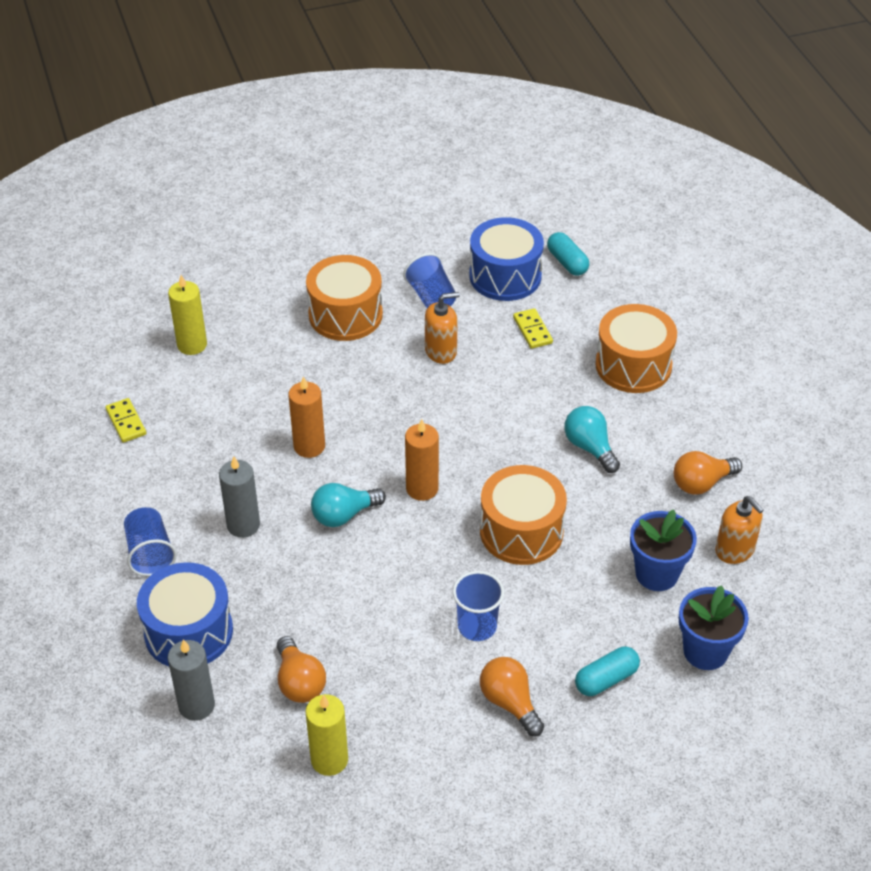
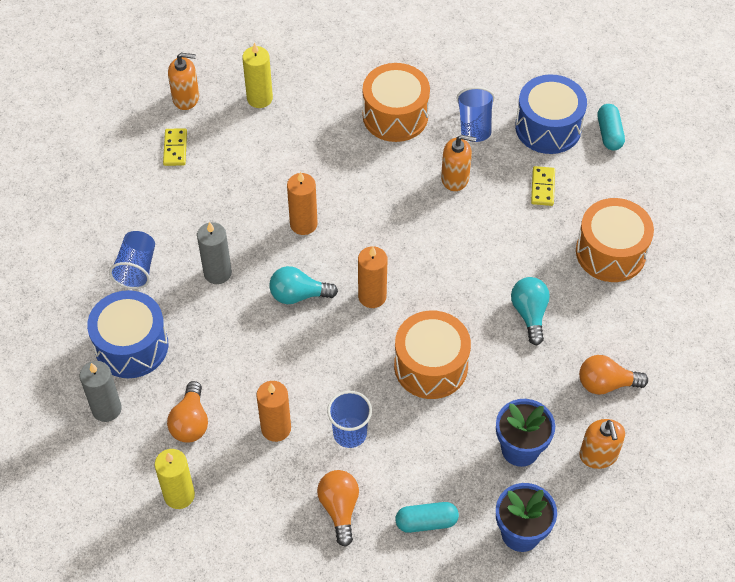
camera: 25 degrees right, 10 degrees up
(110, 370) = (186, 98): none -> orange soap dispenser
(396, 652) = (276, 428): none -> orange candle

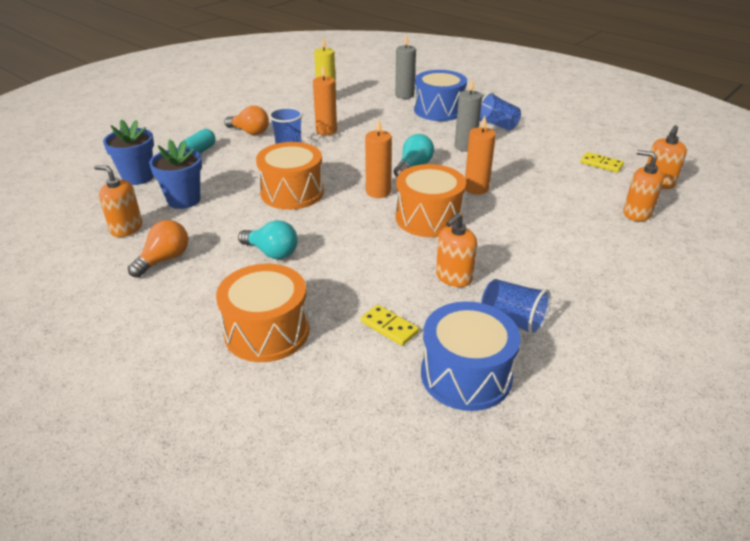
camera: 125 degrees right, 20 degrees down
(190, 422) = (365, 111): orange light bulb -> none
(259, 98) = (637, 213): yellow candle -> orange soap dispenser
(395, 115) = (564, 275): orange drum -> orange drum (428, 218)
(609, 133) = (413, 425): turquoise capsule -> none

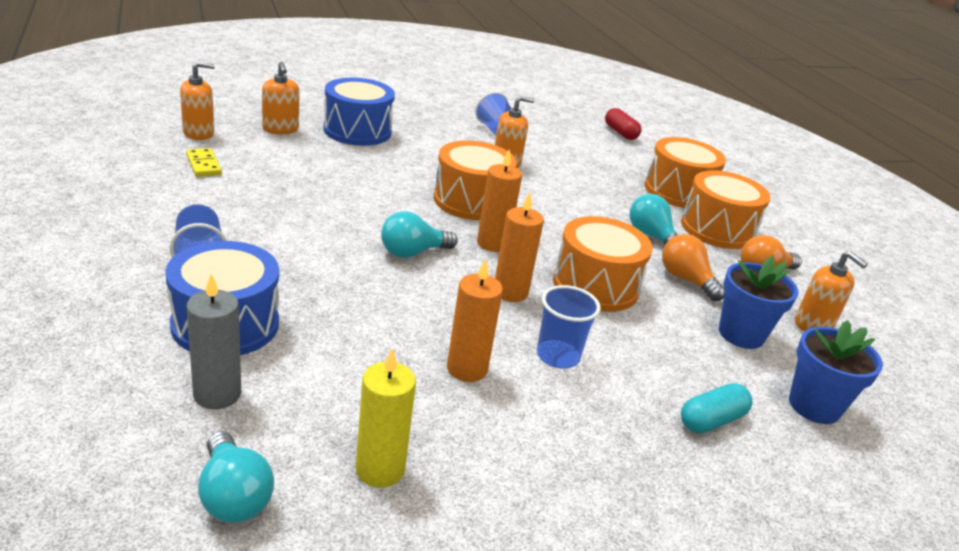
camera: 155 degrees left, 5 degrees down
(212, 292) = (717, 229): none -> orange drum
(250, 132) = (604, 431): orange light bulb -> orange light bulb (686, 280)
(362, 82) = (233, 496): none -> turquoise light bulb
(389, 327) = (586, 161): yellow domino -> none
(394, 428) = (620, 133): none -> red capsule
(465, 147) = (306, 247): grey candle -> none
(466, 375) = (558, 130): blue drum -> blue drum (357, 131)
(476, 188) = (382, 202): orange candle -> orange candle (510, 292)

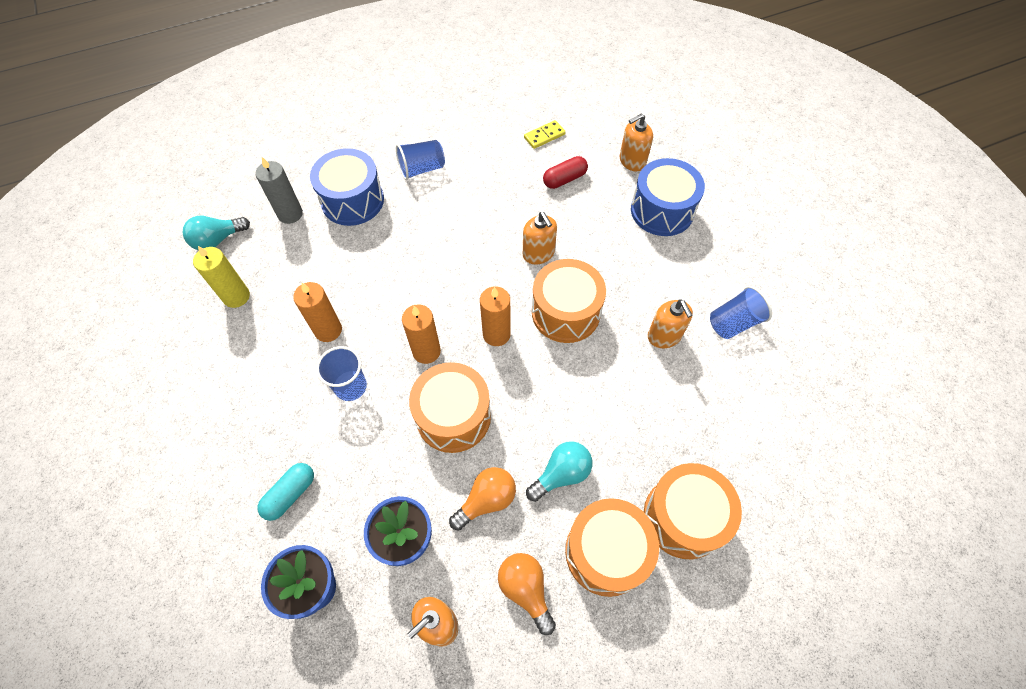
camera: 90 degrees right, 30 degrees up
(199, 133) = (595, 119): orange soap dispenser -> orange soap dispenser (538, 253)
(413, 252) = (464, 281): turquoise light bulb -> none
(620, 133) = (824, 459): red capsule -> red capsule (564, 179)
(711, 420) = (290, 494): turquoise capsule -> turquoise capsule turned 75 degrees clockwise

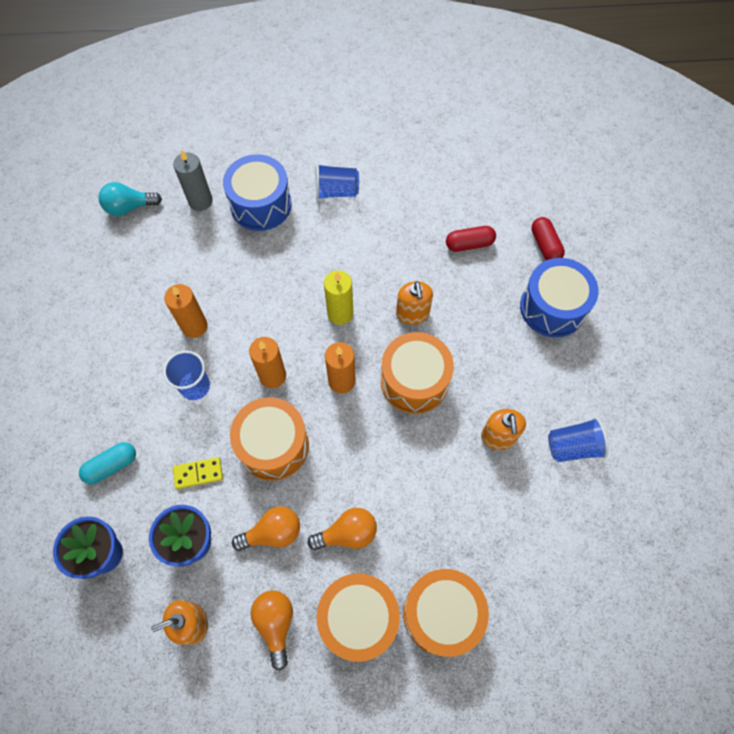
camera: 20 degrees right, 5 degrees up
(236, 296) = (127, 268): yellow candle -> yellow candle (340, 313)
(544, 136) = (468, 191): yellow domino -> yellow domino (198, 473)
(561, 474) = (347, 533): turquoise light bulb -> orange light bulb
(632, 161) = (545, 245): orange soap dispenser -> red capsule

